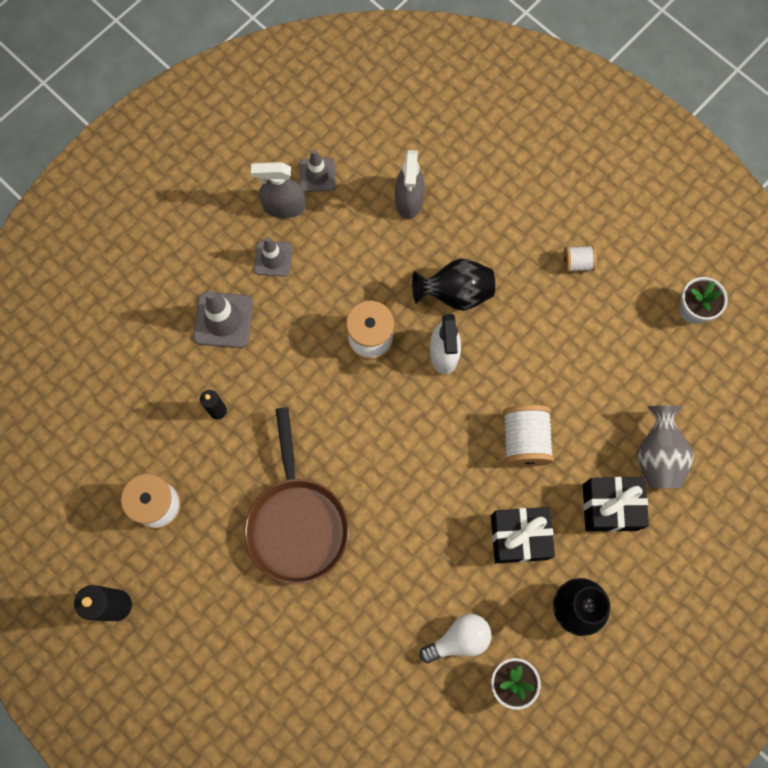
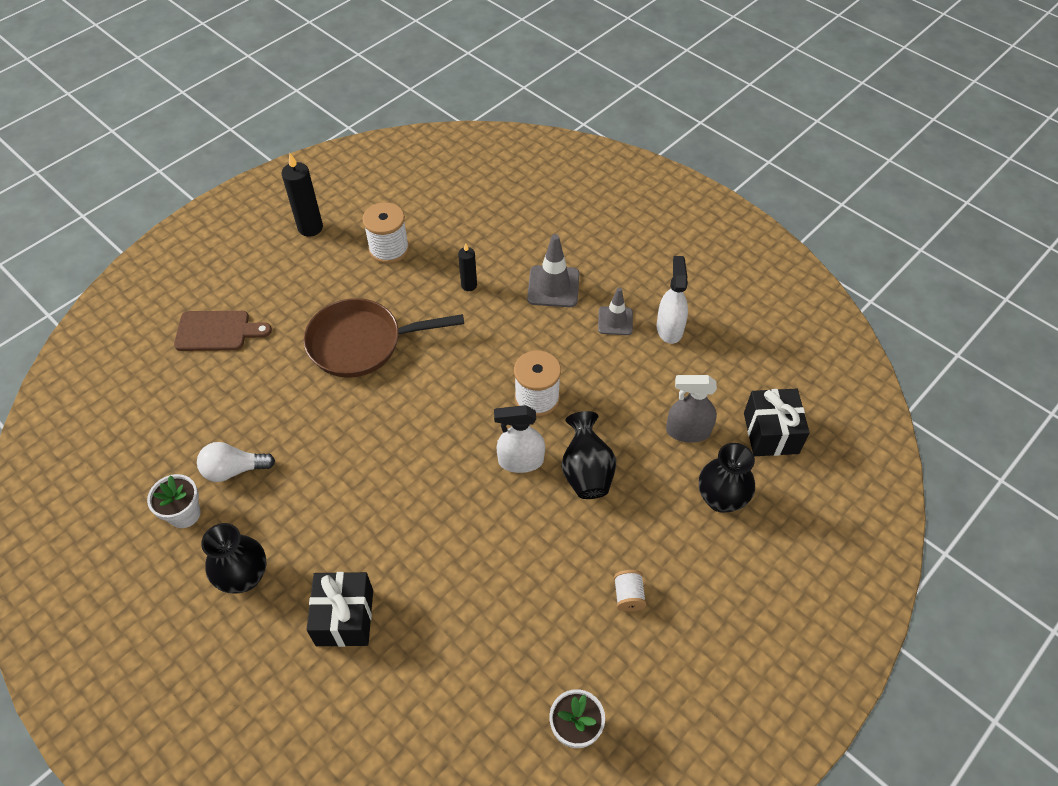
camera: 90 degrees right, 20 degrees down
(276, 693) = (217, 331): none -> brown cutting board
(284, 206) = (669, 328): grey spray bottle -> white spray bottle
(317, 175) = (706, 354): grey traffic cone -> none
(459, 639) = (234, 470): white light bulb -> white light bulb turned 105 degrees clockwise
(480, 178) = (721, 499): none -> black vase
(519, 537) = (324, 525): black gift -> black gift (771, 433)
(525, 440) = (425, 534): white spool -> none
(657, 455) = (397, 673): grey vase -> none

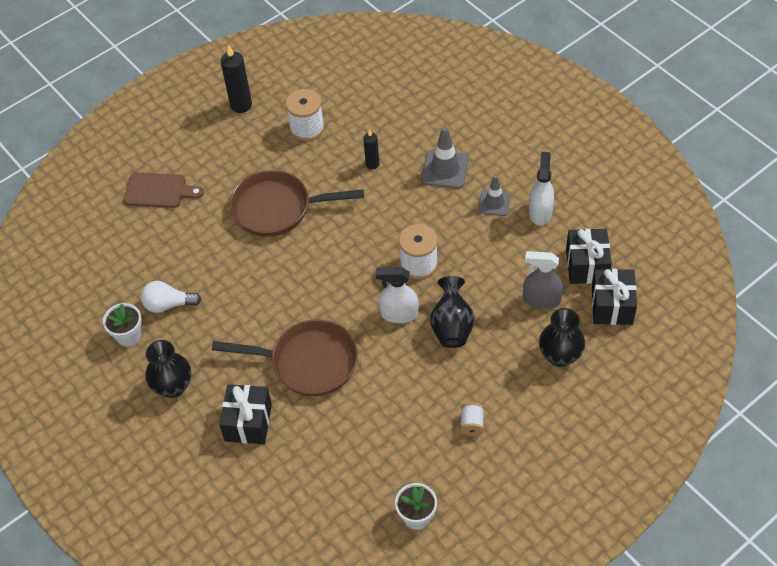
camera: 10 degrees right, 0 degrees up
(414, 531) = (308, 362): none -> brown pan
(733, 387) = (586, 265): none -> black gift

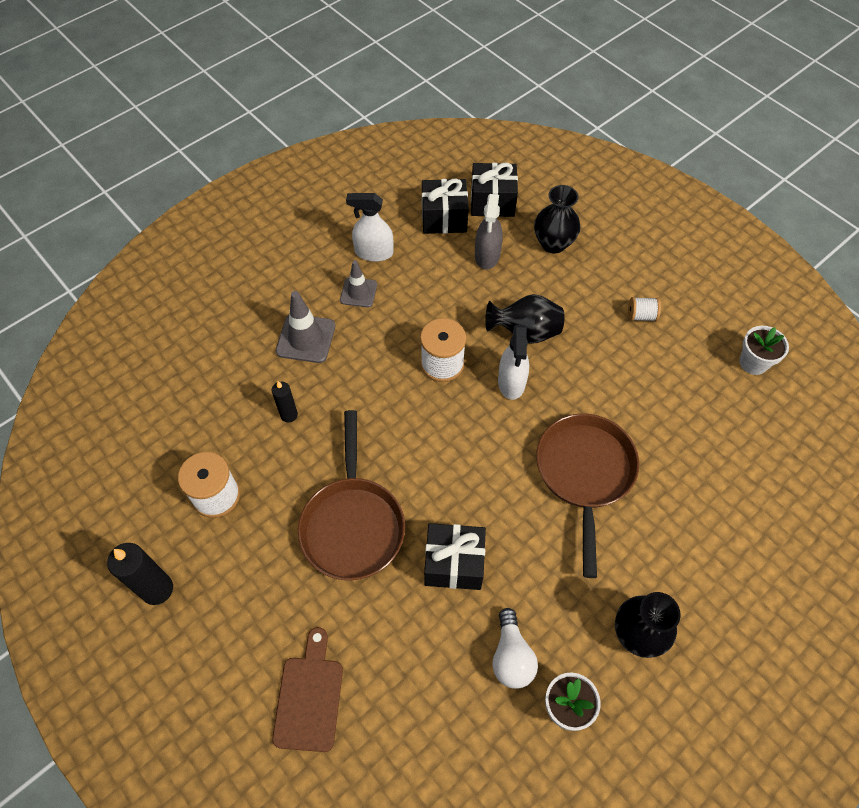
camera: 95 degrees left, 5 degrees up
(248, 422) = (674, 535): black gift -> black gift (454, 563)

